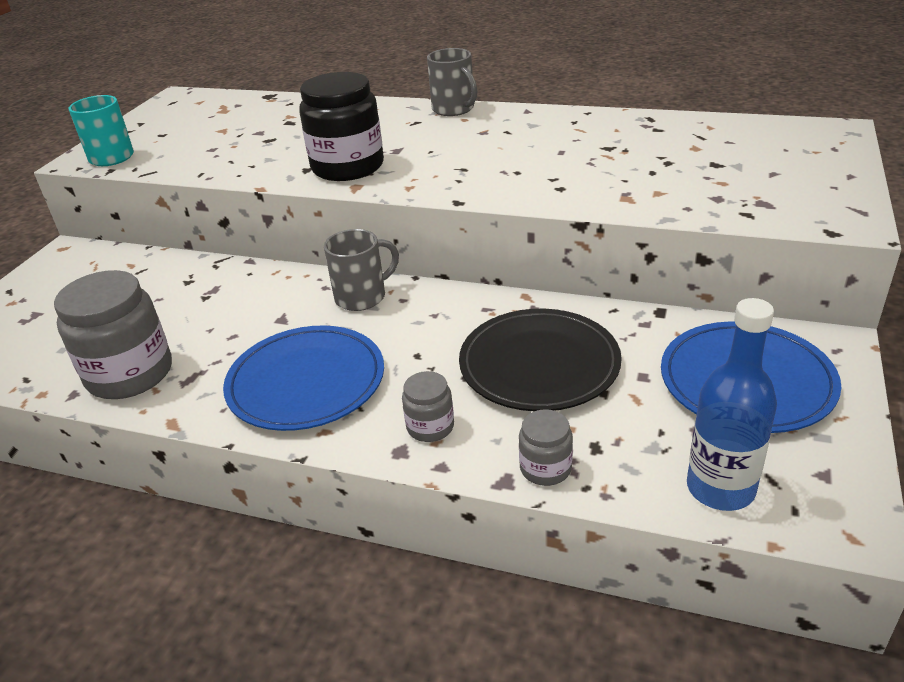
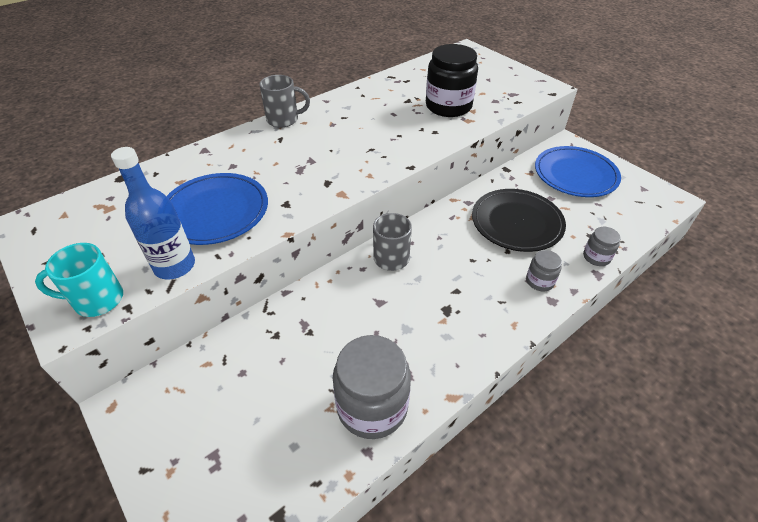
camera: 60 degrees left, 10 degrees up
(306, 382) = (460, 315): blue plate -> blue plate (215, 211)
(348, 167) = (308, 186): black jar -> black jar (448, 106)
(720, 488) = (637, 216): blue bottle -> blue bottle (175, 266)

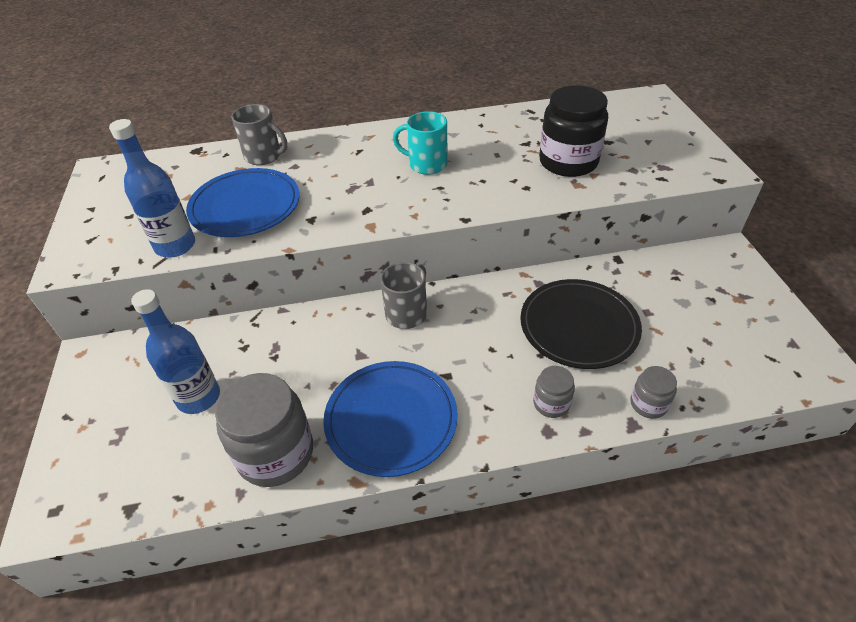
camera: 30 degrees right, 0 degrees up
(97, 300) = (99, 254): turquoise mug -> turquoise mug (426, 164)
(267, 393) = (198, 397): none -> blue bottle
(284, 119) = (378, 131): grey mug -> grey mug (264, 156)
(575, 174) = (706, 294): blue plate -> blue plate (391, 419)

